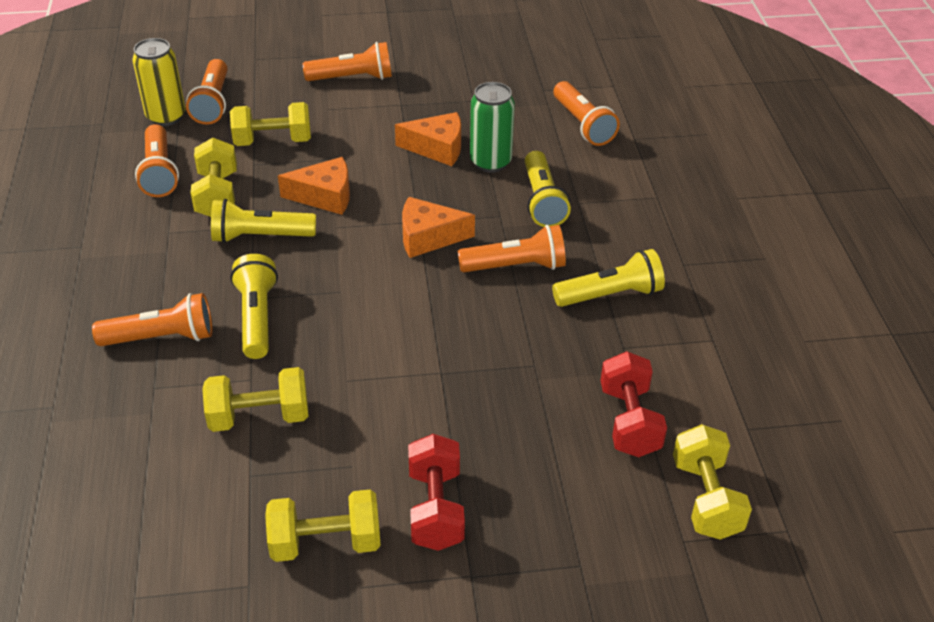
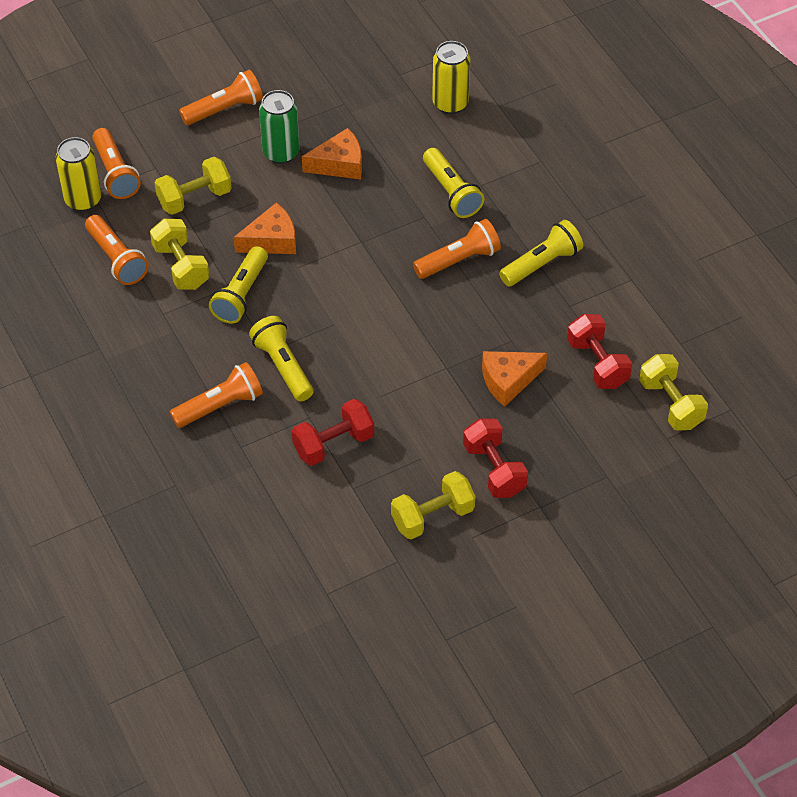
camera: 20 degrees left, 10 degrees up
(259, 417) = (333, 444): yellow dumbbell -> red dumbbell
(260, 236) = (241, 295): yellow flashlight -> yellow flashlight turned 45 degrees counterclockwise
(428, 237) = (377, 254): orange cheese -> orange cheese (508, 380)
(490, 162) = (391, 166): green can -> green can (281, 153)
(583, 125) = (450, 103): orange flashlight -> yellow can

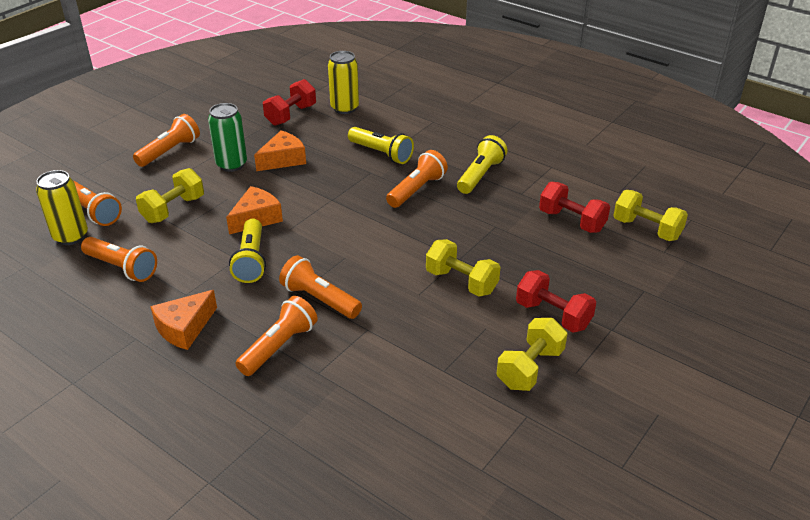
camera: 25 degrees left, 15 degrees down
(181, 266) = (185, 256): yellow dumbbell -> yellow dumbbell (461, 282)
(283, 366) = (319, 299): yellow flashlight -> orange flashlight
(333, 444) = (403, 342): red dumbbell -> red dumbbell (291, 115)
(508, 380) = (514, 252): orange cheese -> orange cheese (184, 328)

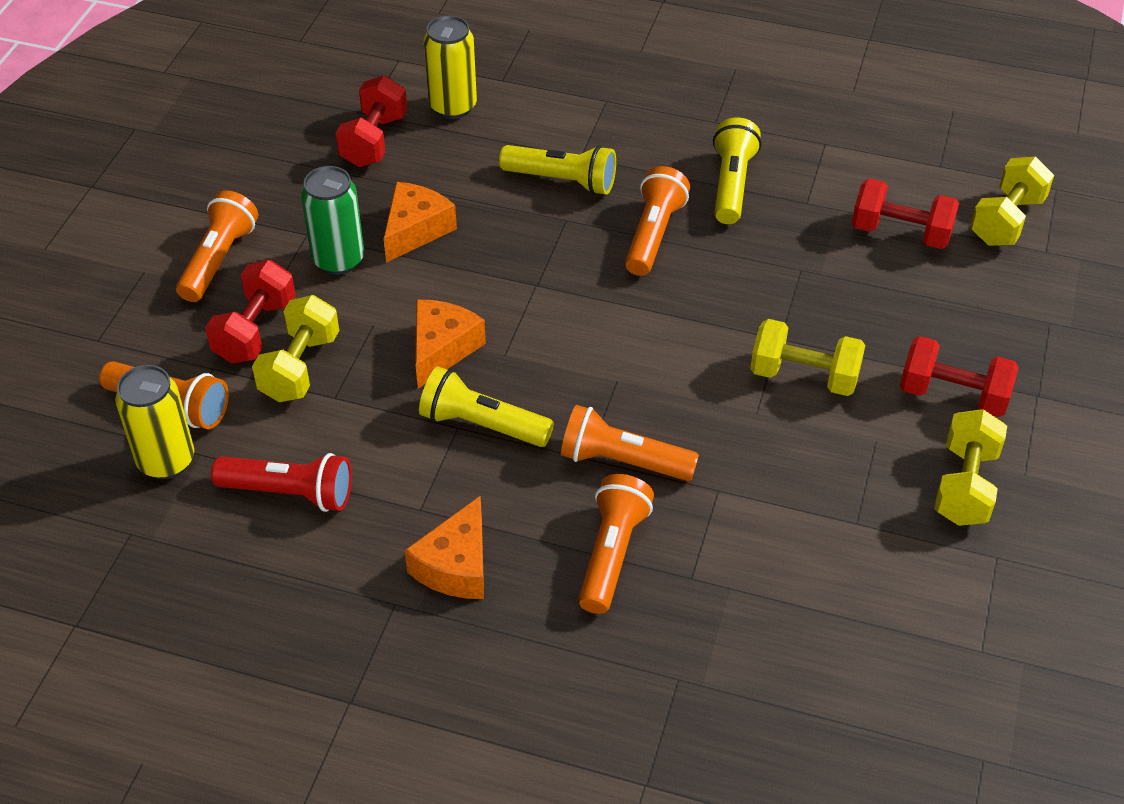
camera: 20 degrees left, 10 degrees up
(122, 268) = (290, 493): orange flashlight -> red flashlight
(163, 187) = (255, 331): none -> red dumbbell
(251, 260) = (482, 425): yellow flashlight -> yellow flashlight turned 135 degrees clockwise
(646, 229) = (1006, 220): yellow dumbbell -> yellow dumbbell turned 75 degrees counterclockwise

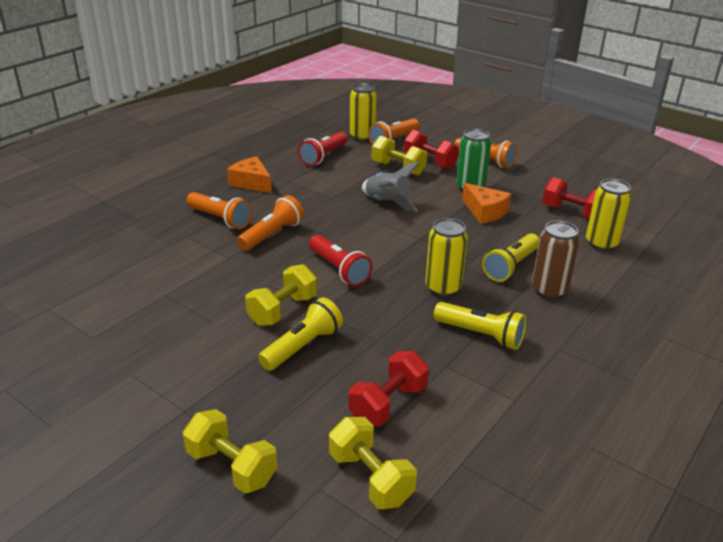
camera: 110 degrees right, 15 degrees down
(442, 349) = (387, 203): orange cheese -> grey rocket
(482, 425) = (327, 203): yellow flashlight -> yellow flashlight (302, 346)
(600, 141) = (549, 290): none -> brown can
(653, 234) = (443, 288): orange flashlight -> yellow can
(673, 348) = (339, 270): none -> red flashlight
(953, 395) = (218, 368): red dumbbell -> none
(965, 486) = (148, 344): yellow dumbbell -> yellow dumbbell (231, 467)

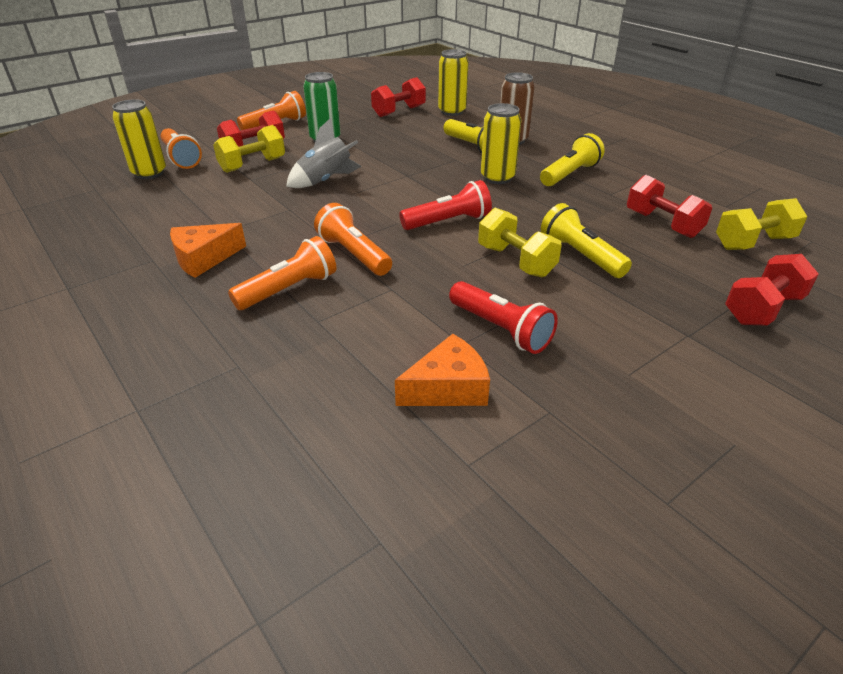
camera: 75 degrees left, 5 degrees up
(231, 467) = (762, 309): yellow dumbbell -> red dumbbell
(324, 156) = (178, 202): red flashlight -> red flashlight (501, 329)
(485, 211) = (375, 141): orange cheese -> orange cheese (448, 388)

